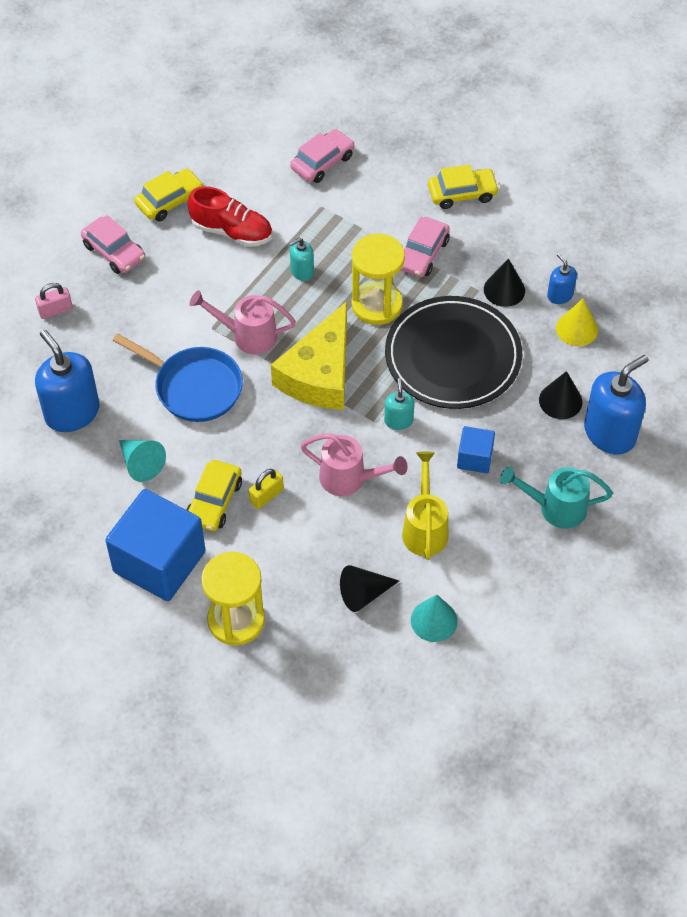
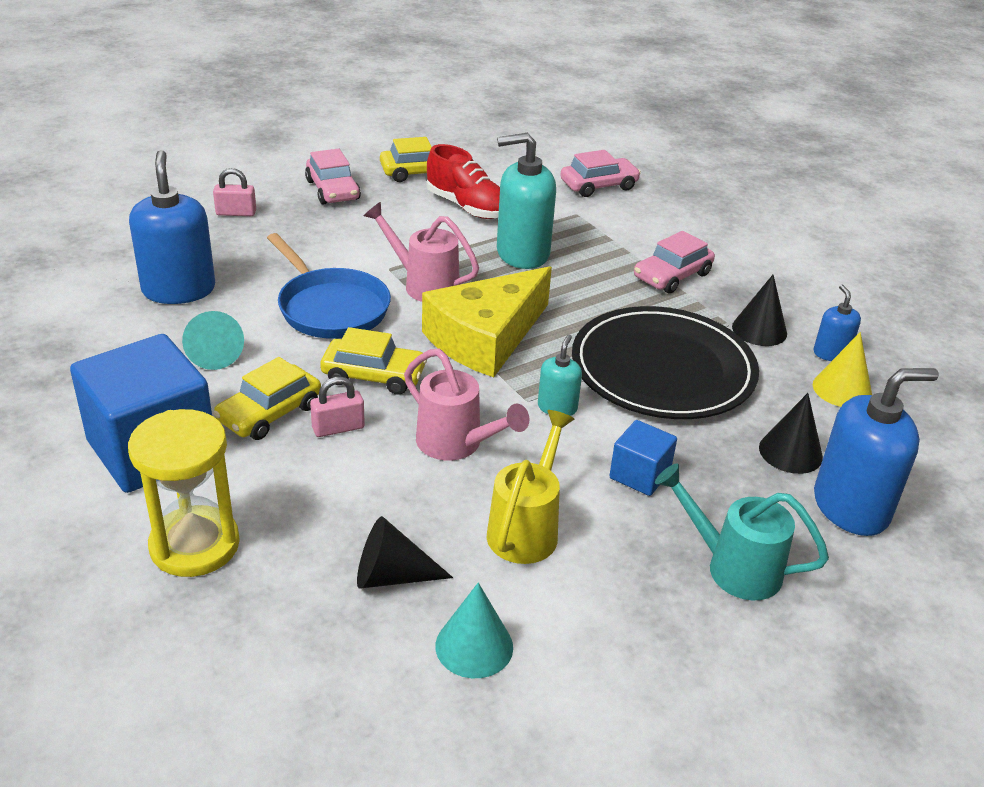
camera: 20 degrees right, 20 degrees down
(266, 496) = (338, 428): yellow padlock -> pink padlock
(302, 271) = (522, 253): turquoise soap dispenser -> turquoise soap dispenser, size x1.98
(376, 305) = (592, 301): yellow hourglass -> none
(462, 193) = (745, 243): yellow car -> yellow car (374, 375)

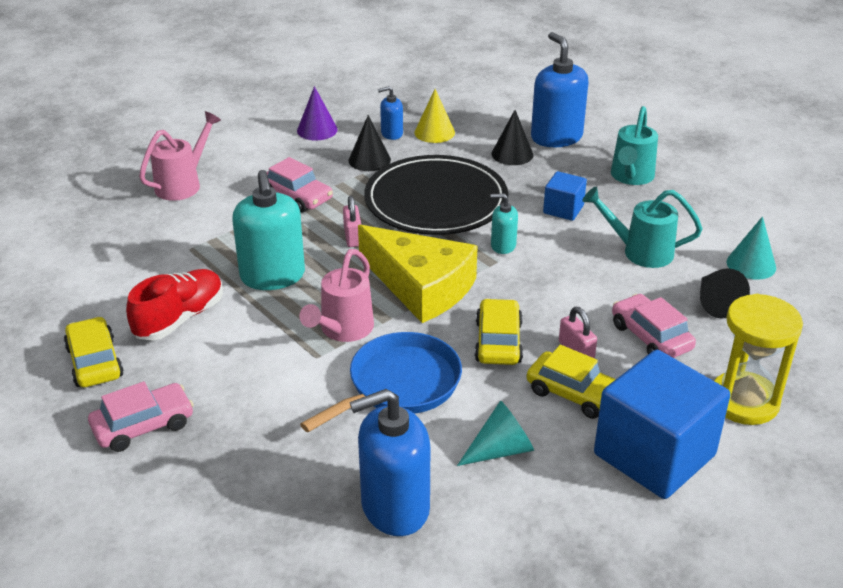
camera: 95 degrees left, 0 degrees up
(236, 213) = (209, 500): pink padlock -> pink padlock (353, 237)
(456, 444) = (568, 289): pink watering can -> pink watering can (183, 184)
(526, 529) = (640, 252): yellow watering can -> turquoise watering can
(598, 185) = (127, 238): pink car -> pink car (650, 337)
(829, 299) = (317, 130): none -> purple cone

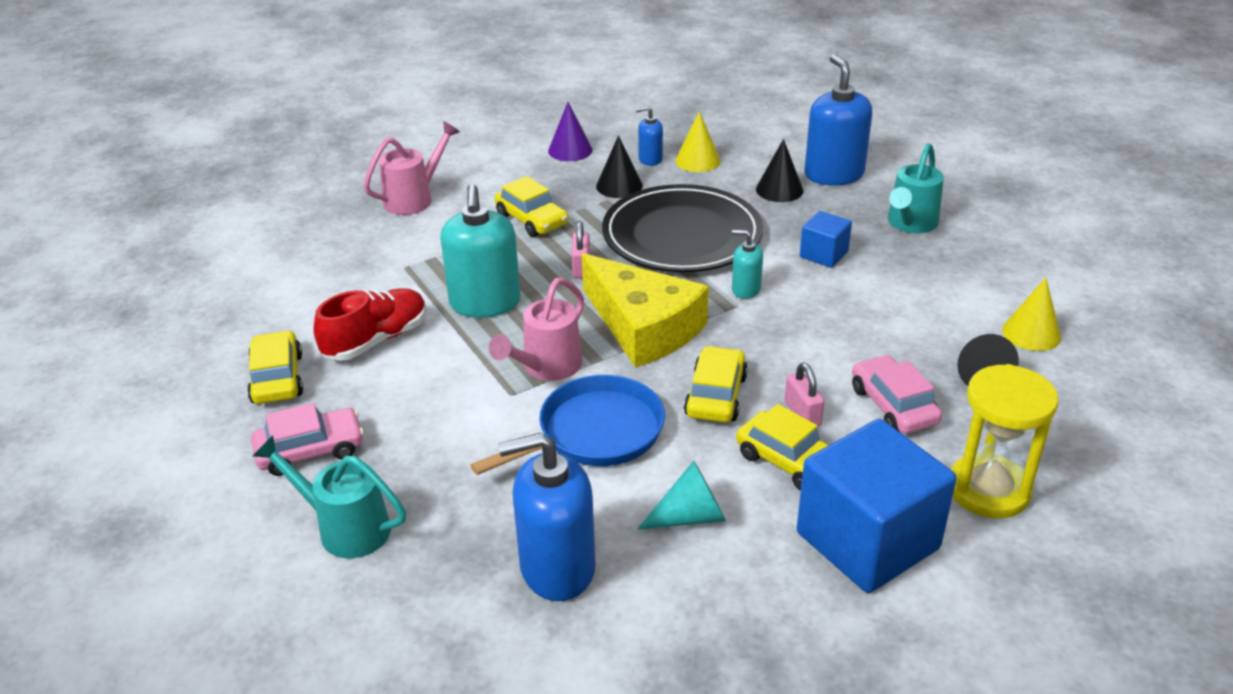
camera: 10 degrees right, 0 degrees up
(297, 196) = (532, 220): pink car -> yellow car
(640, 252) = (902, 308): turquoise watering can -> turquoise watering can (345, 528)
(751, 264) = (1031, 333): turquoise cone -> yellow cone

